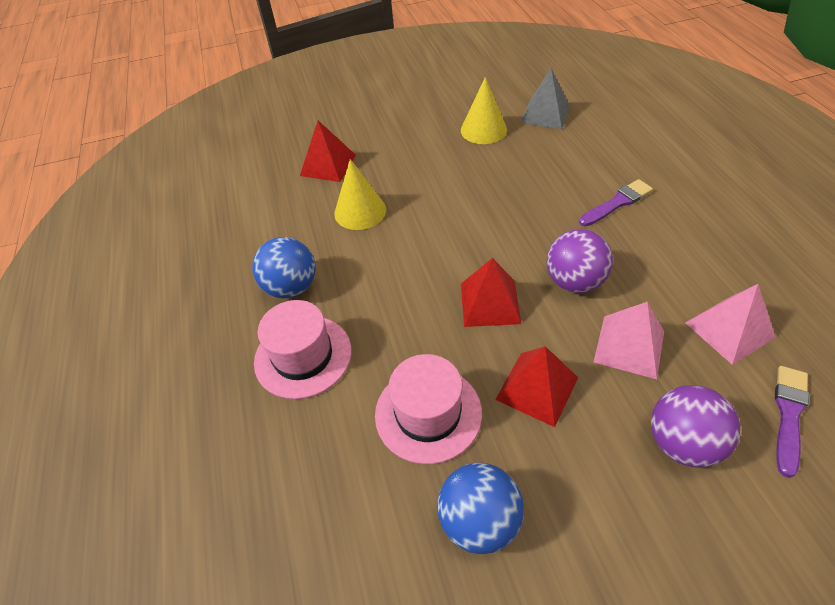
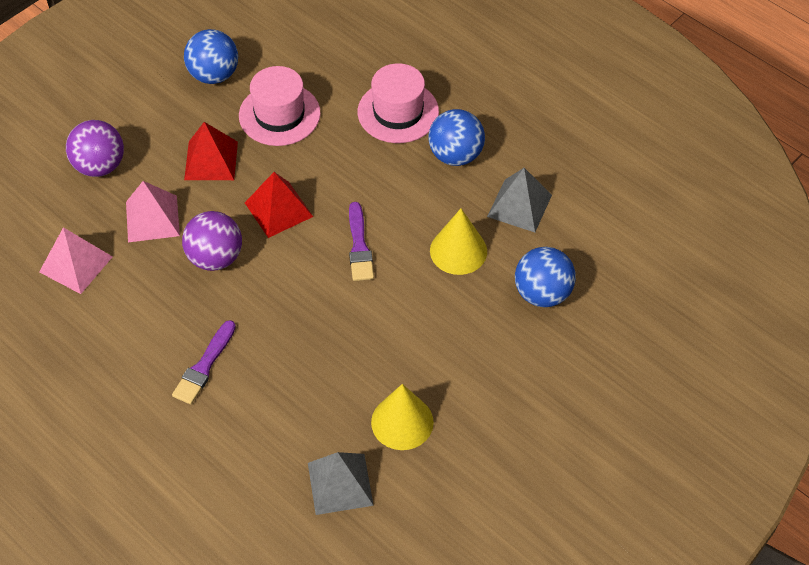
camera: 145 degrees right, 5 degrees up
(283, 226) = (519, 205): none -> grey pyramid
(328, 165) = (542, 293): red pyramid -> blue ball
(788, 414) = (28, 213): purple brush -> purple brush (359, 246)

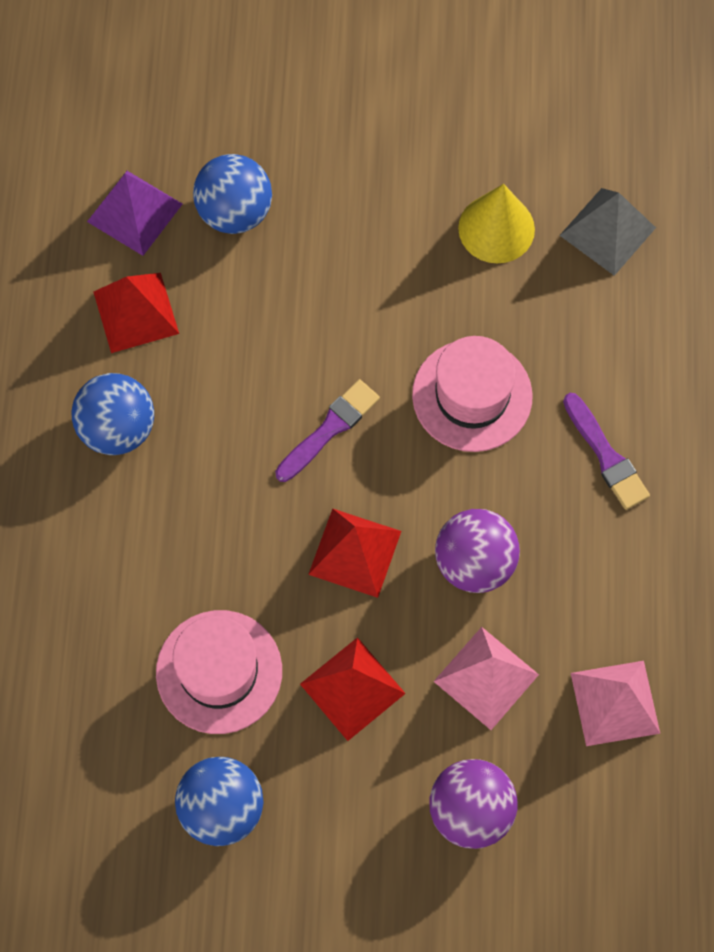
camera: 130 degrees left, 15 degrees up
(204, 366) = (606, 456): purple brush -> purple brush turned 75 degrees clockwise
(398, 112) = (103, 540): pink hat -> pink hat (472, 395)
(458, 251) = (249, 328): yellow cone -> none
(519, 205) = (136, 312): grey pyramid -> red pyramid
(587, 245) = (135, 212): none -> purple pyramid

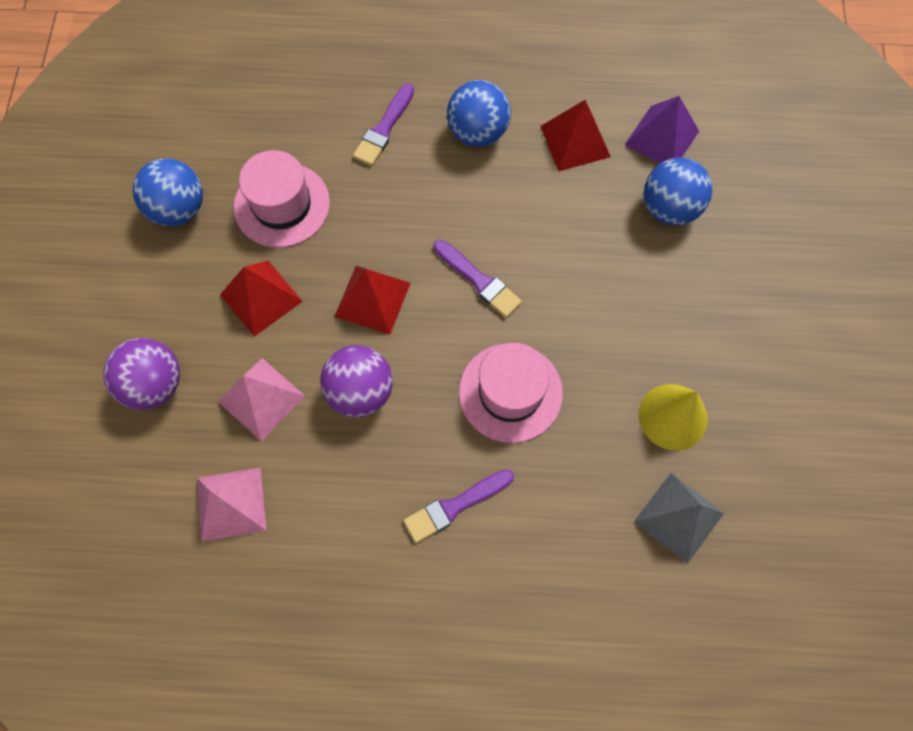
camera: 90 degrees right, 0 degrees up
(106, 545) = (384, 129): none -> purple brush

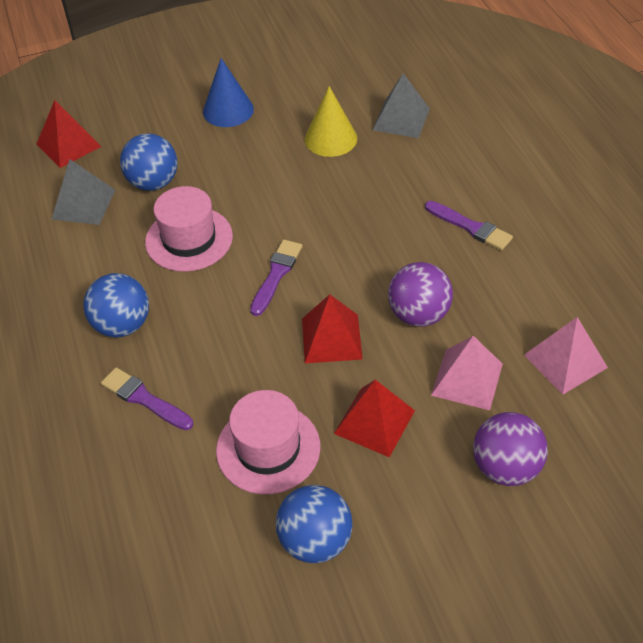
camera: 110 degrees left, 20 degrees down
(384, 129) = (144, 399): purple brush -> purple brush turned 150 degrees counterclockwise
(510, 392) = (363, 225): pink hat -> pink hat (189, 239)
(575, 141) = (107, 256): red pyramid -> red pyramid (68, 145)
(662, 137) = (83, 204): purple pyramid -> grey pyramid
(771, 321) = (228, 110): none -> blue cone

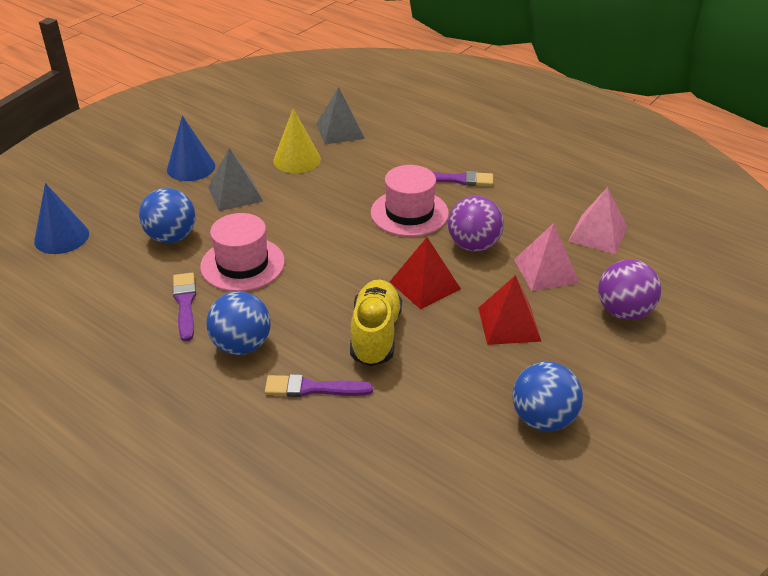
camera: 35 degrees left, 10 degrees down
(68, 145) = (61, 237): red pyramid -> blue cone
(83, 204) = (119, 274): grey pyramid -> grey pyramid (235, 193)
(241, 371) = (375, 335): none -> yellow shoe
(268, 448) = (448, 376): pink hat -> pink hat (409, 213)
(276, 274) = (340, 261): purple brush -> purple brush (185, 304)

